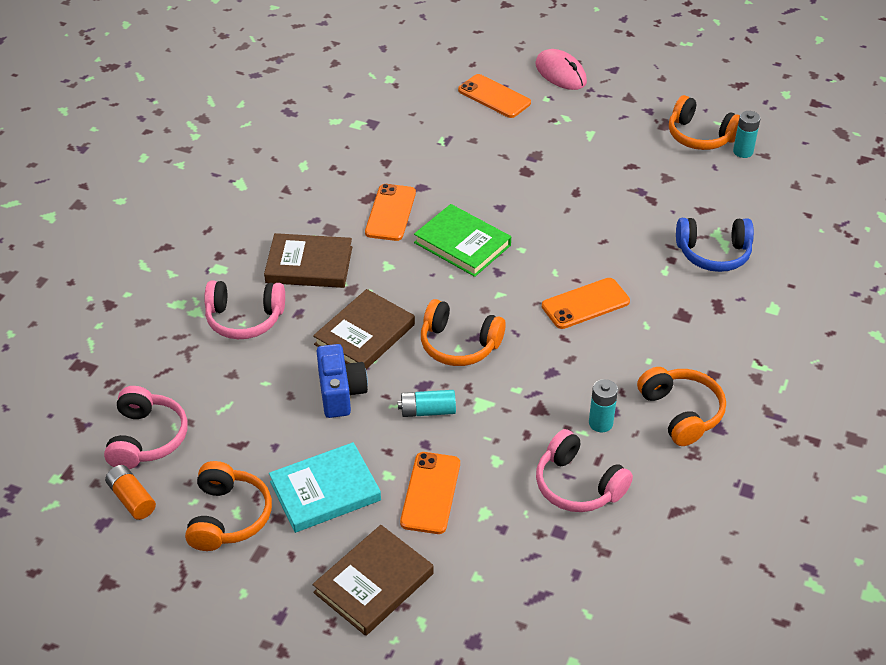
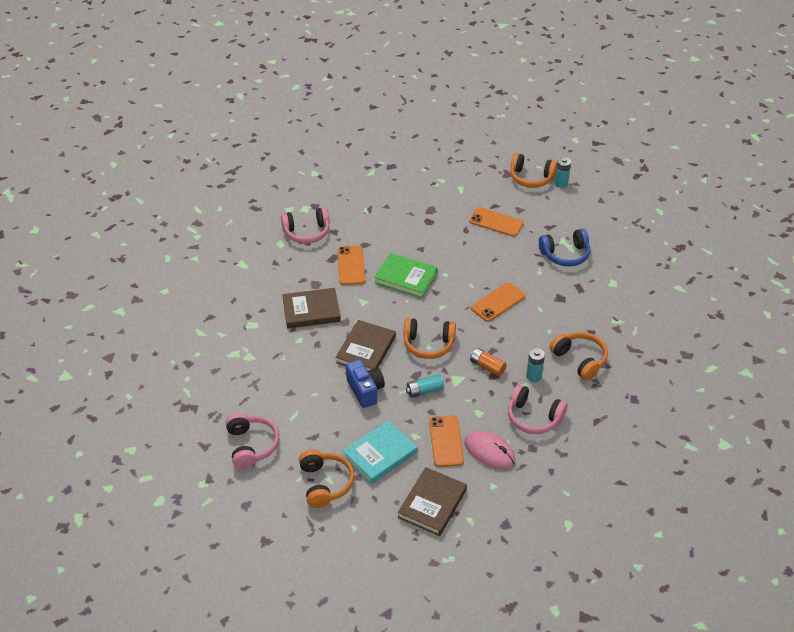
camera: 15 degrees left, 0 degrees up
(132, 499) = (258, 486): orange battery -> orange battery (487, 366)
(244, 319) = (283, 355): pink headphones -> pink headphones (307, 232)
(494, 97) = (389, 173): orange phone -> orange phone (496, 222)
(560, 73) = (427, 150): pink mouse -> pink mouse (489, 451)

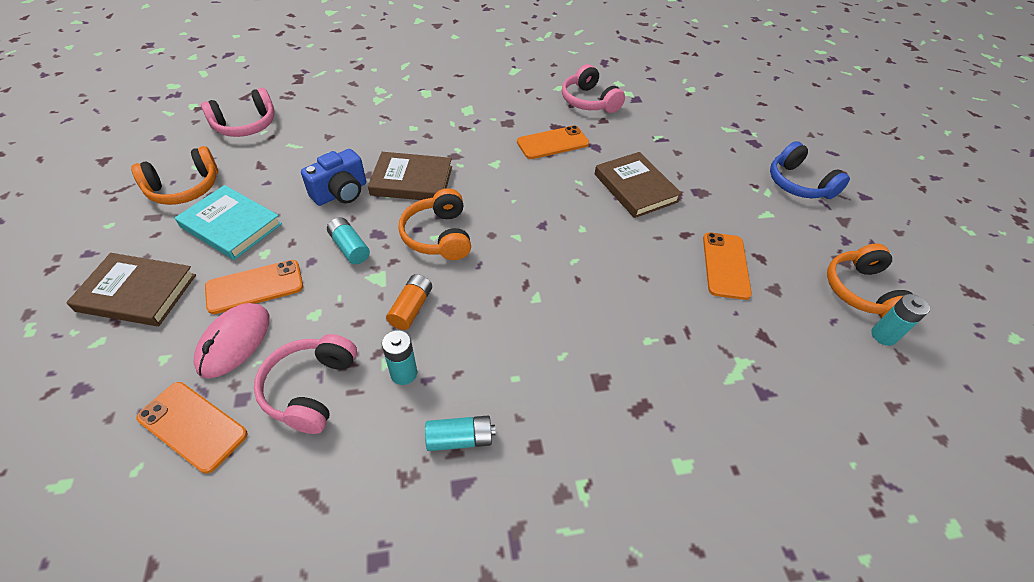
camera: 70 degrees right, 5 degrees up
(311, 311) = (463, 127): brown book -> brown book (635, 188)
(406, 278) = (555, 192): green book -> none
(498, 302) = (552, 297): orange phone -> orange phone (193, 426)
(565, 254) = (711, 371): blue headphones -> blue headphones (798, 184)
(580, 360) = (460, 439): orange headphones -> turquoise battery

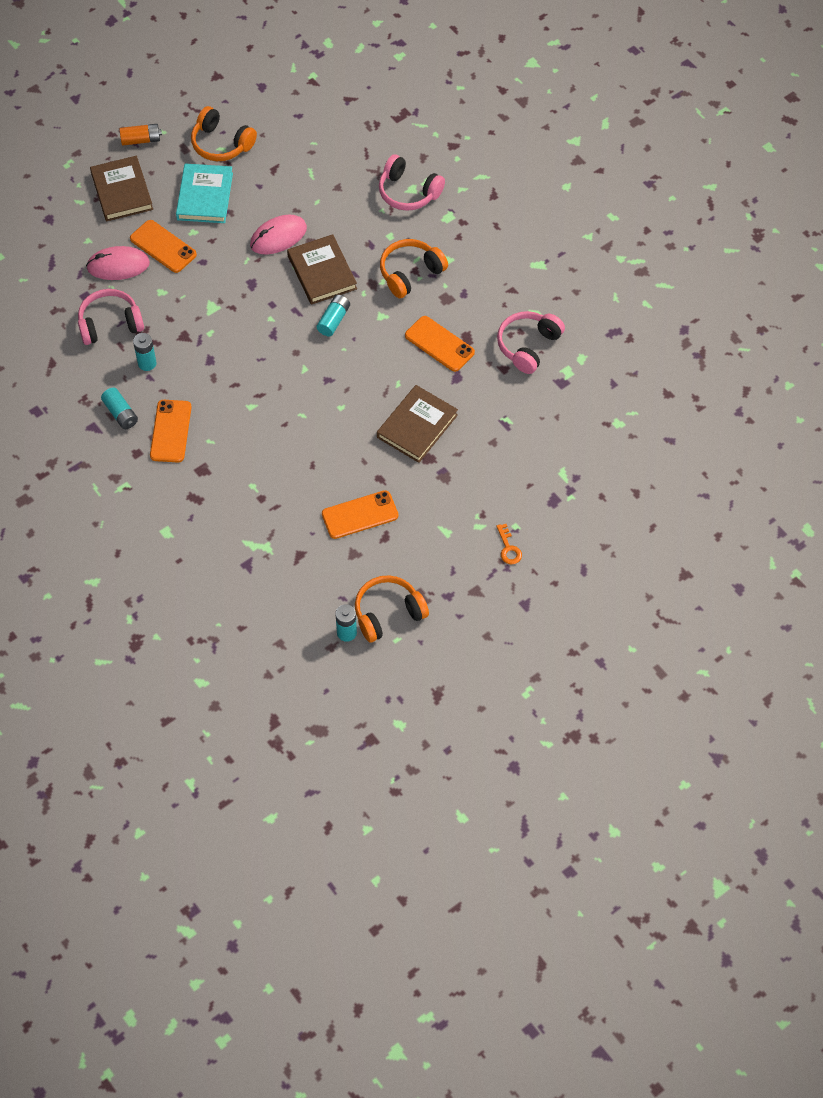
camera: 65 degrees right, 10 degrees up
(193, 426) = (58, 285): orange phone -> orange phone (171, 431)
(246, 125) = (313, 126): pink headphones -> pink headphones (408, 192)
(341, 193) = (278, 237): blue camera -> pink mouse
(350, 247) = (228, 275): turquoise battery -> turquoise battery (334, 320)
(411, 308) = (198, 340): orange battery -> orange battery (141, 140)
(438, 236) = (273, 320): orange headphones -> orange headphones (410, 273)
(798, 184) = (508, 548): blue headphones -> orange key

